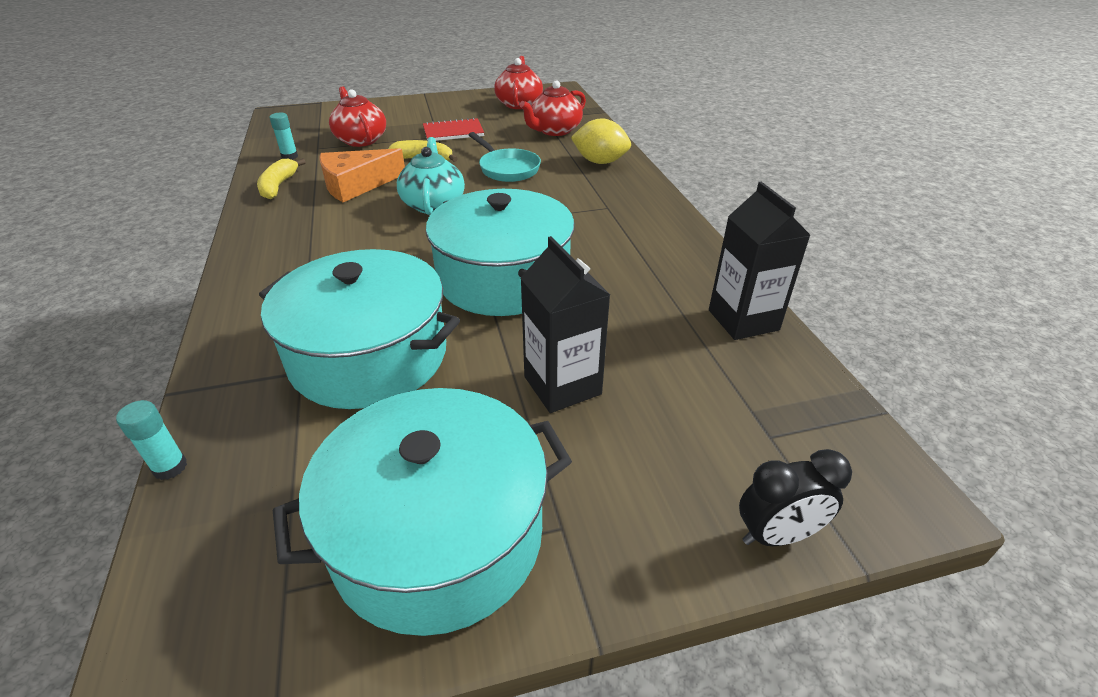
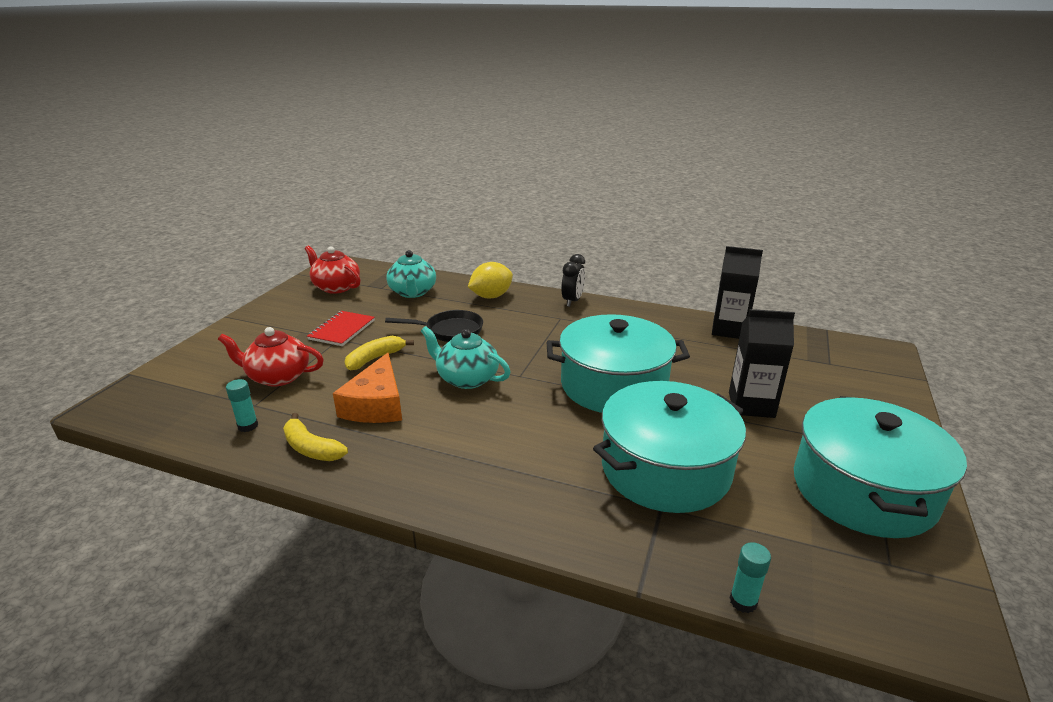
camera: 55 degrees left, 10 degrees down
(507, 169) = (450, 331): turquoise pan -> black pan
(554, 131) = (413, 292): red teapot -> turquoise teapot
(776, 535) = (897, 390): black clock -> black clock (572, 301)

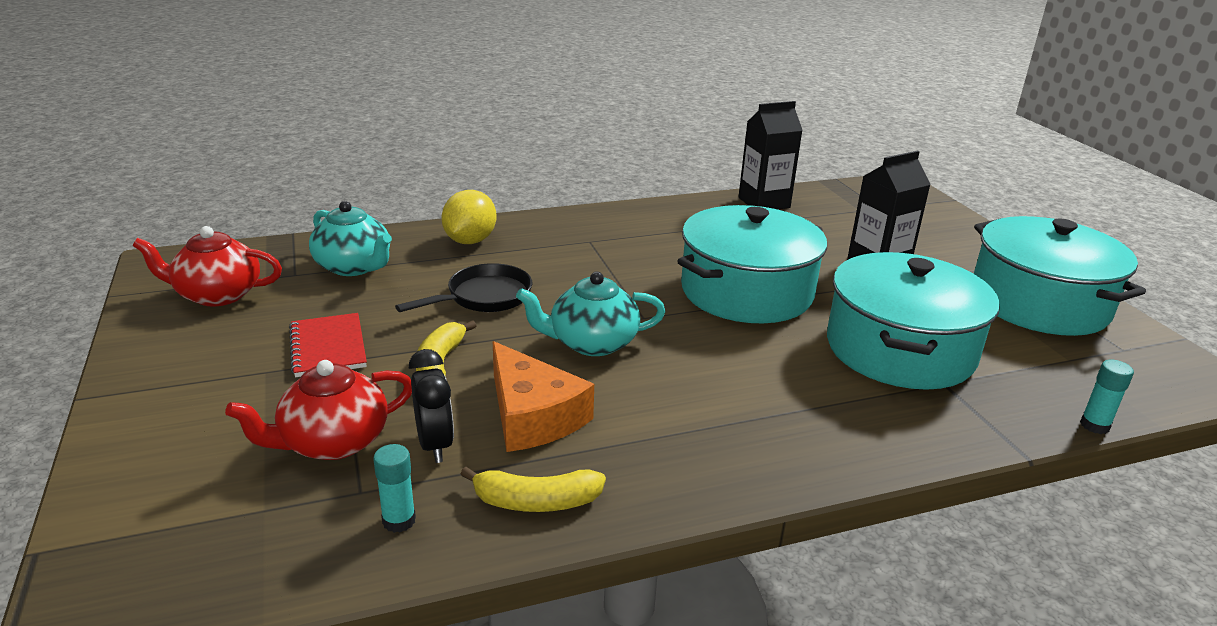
camera: 40 degrees left, 0 degrees up
(572, 301) = (574, 218): black clock -> black clock (435, 445)

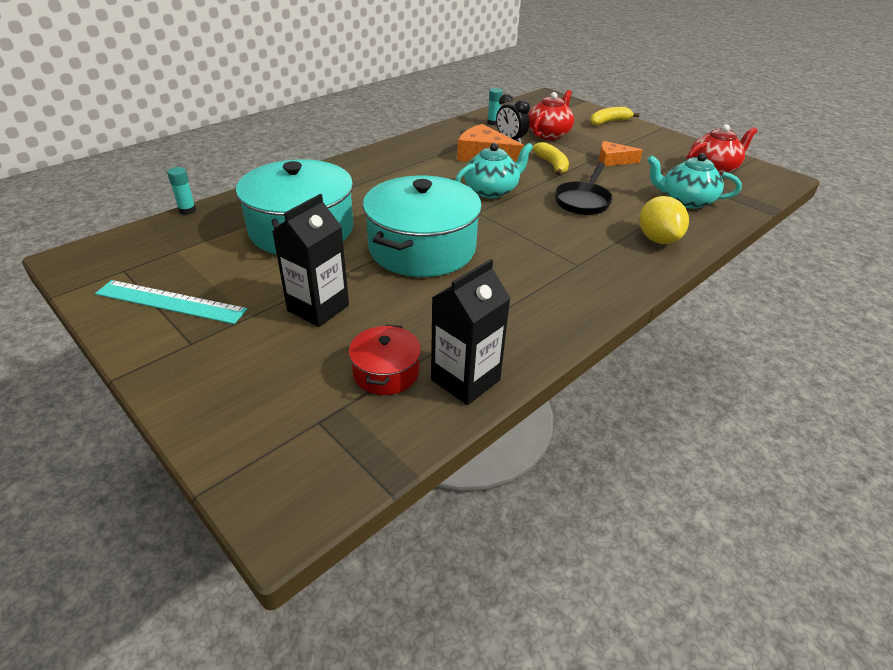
camera: 155 degrees right, 10 degrees up
(328, 347) = (613, 160): red notebook -> orange cheese
(536, 501) = (452, 134): yellow banana -> yellow banana (609, 122)
(823, 217) = (386, 372): none -> red pot
(1039, 303) = (170, 302): turquoise pot -> turquoise ruler

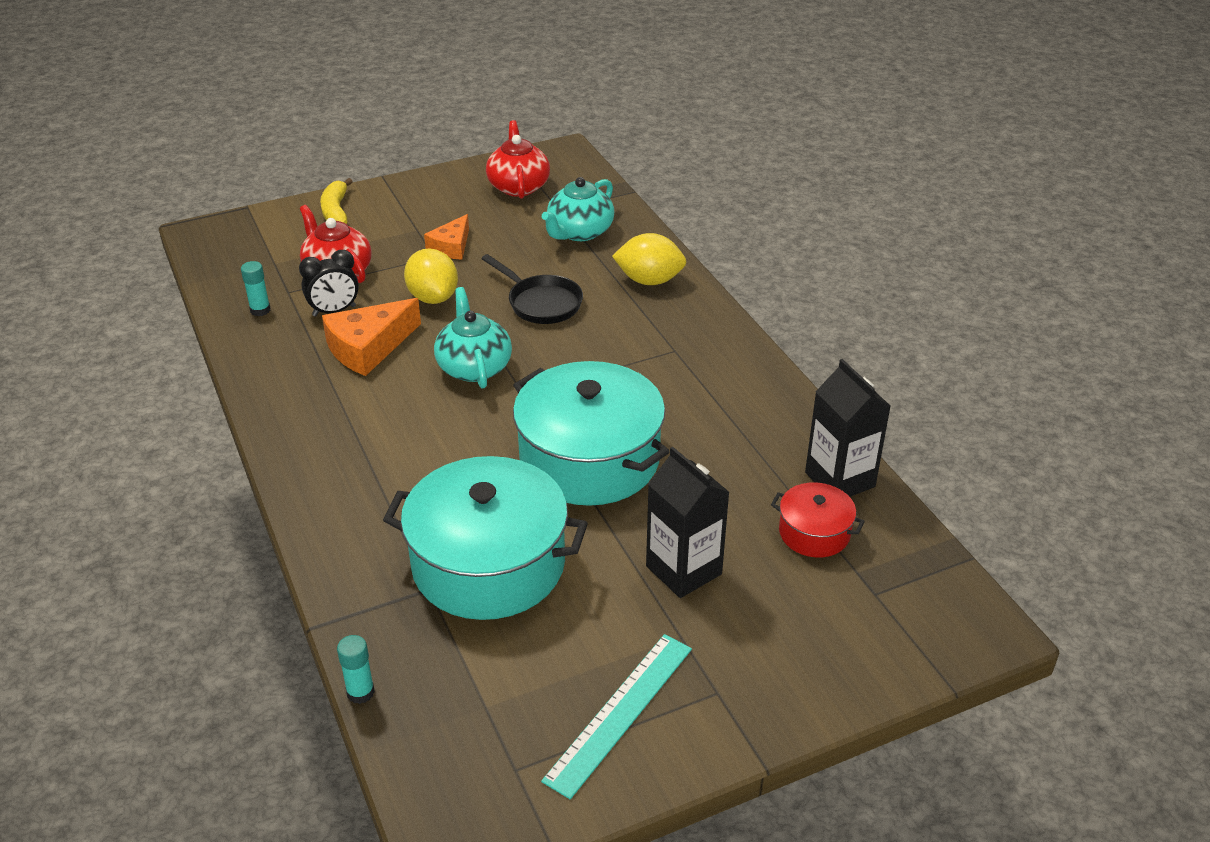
camera: 70 degrees left, 0 degrees up
(552, 165) = (433, 297): yellow banana -> yellow lemon

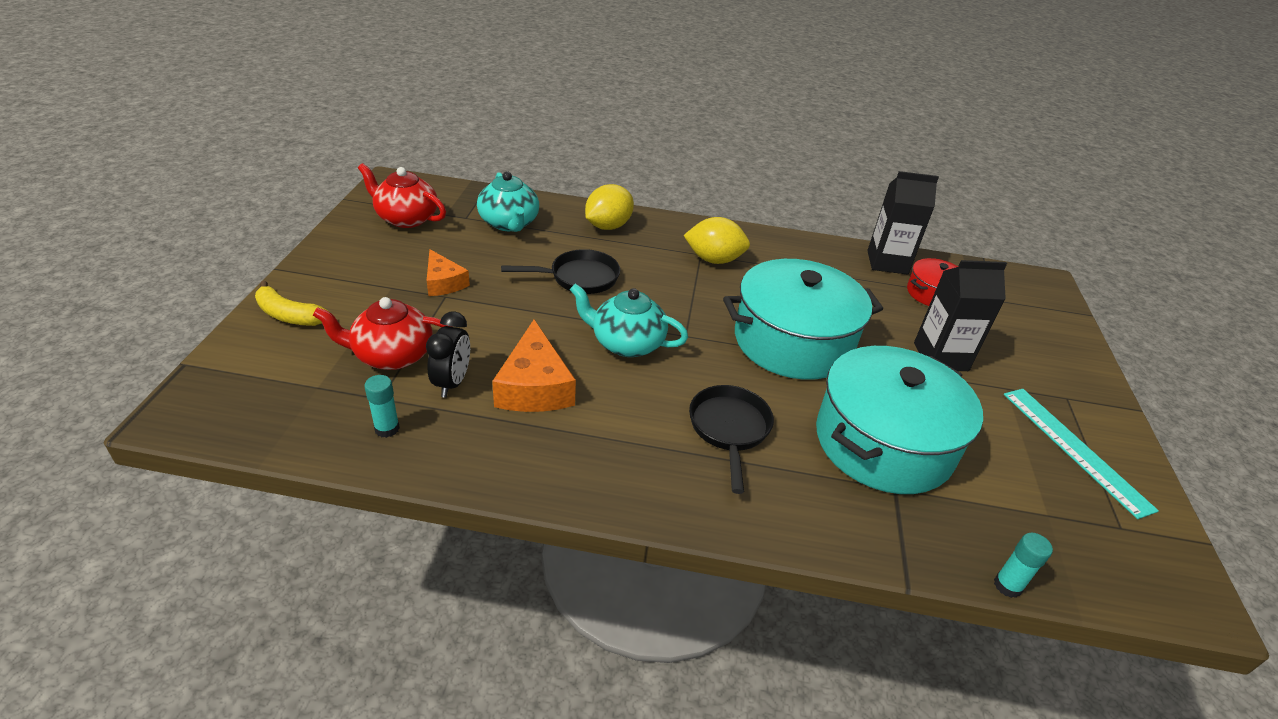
camera: 60 degrees left, 0 degrees up
(414, 465) = (729, 430): none -> black pan
(433, 297) = (504, 322): yellow lemon -> yellow lemon (714, 260)

